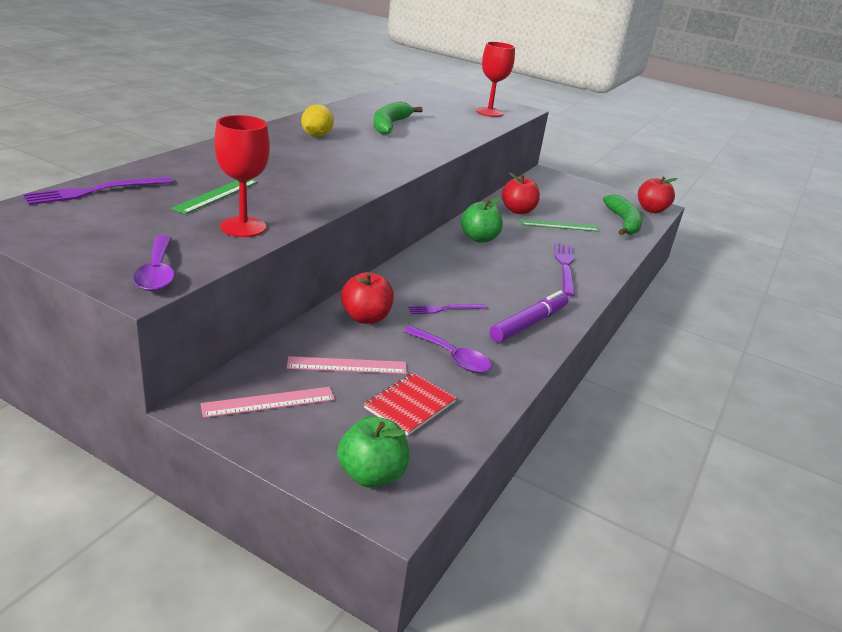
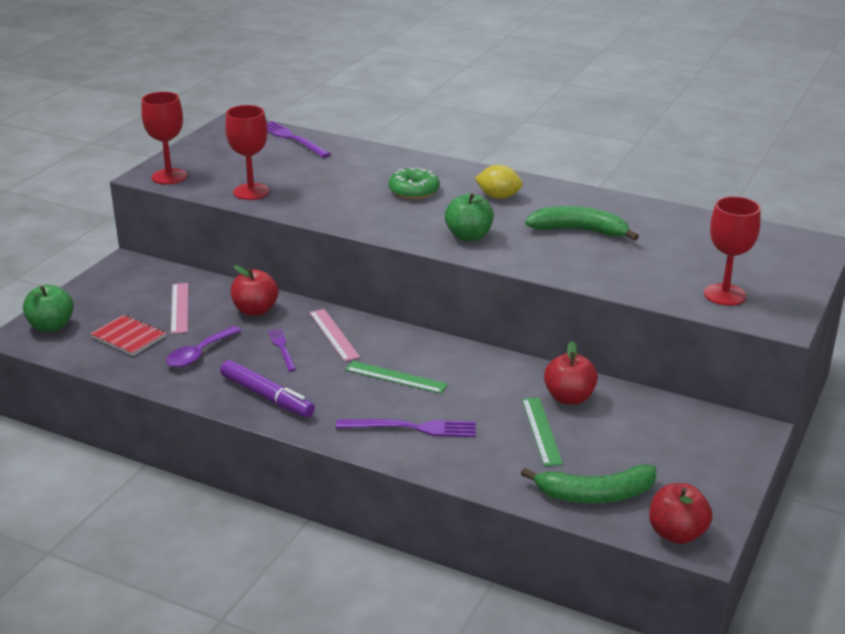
camera: 90 degrees right, 0 degrees up
(157, 272) = (169, 176): purple spoon -> red goblet
(216, 195) = (309, 175): green ruler -> green ruler (395, 377)
(269, 402) = (130, 283): pink ruler -> pink ruler (334, 334)
(287, 159) = (414, 191): none -> green donut
(479, 238) = (459, 367): green apple -> green apple (469, 236)

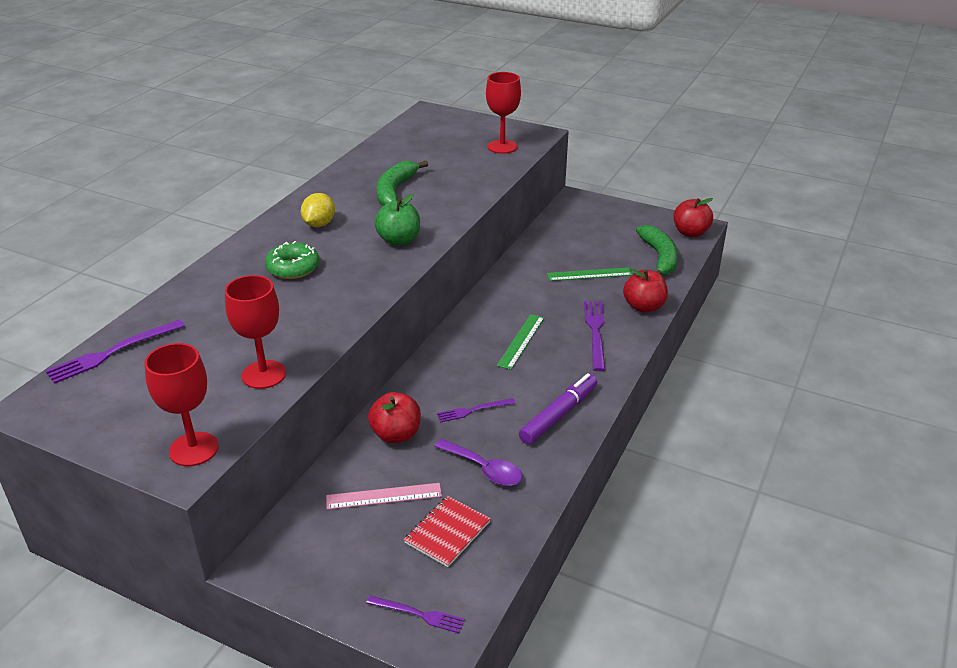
camera: 90 degrees left, 5 degrees up
(51, 326) = (418, 614): green apple -> purple fork
(334, 334) = (448, 378): pink ruler -> none
(569, 398) = (544, 261): red apple -> red apple (644, 307)

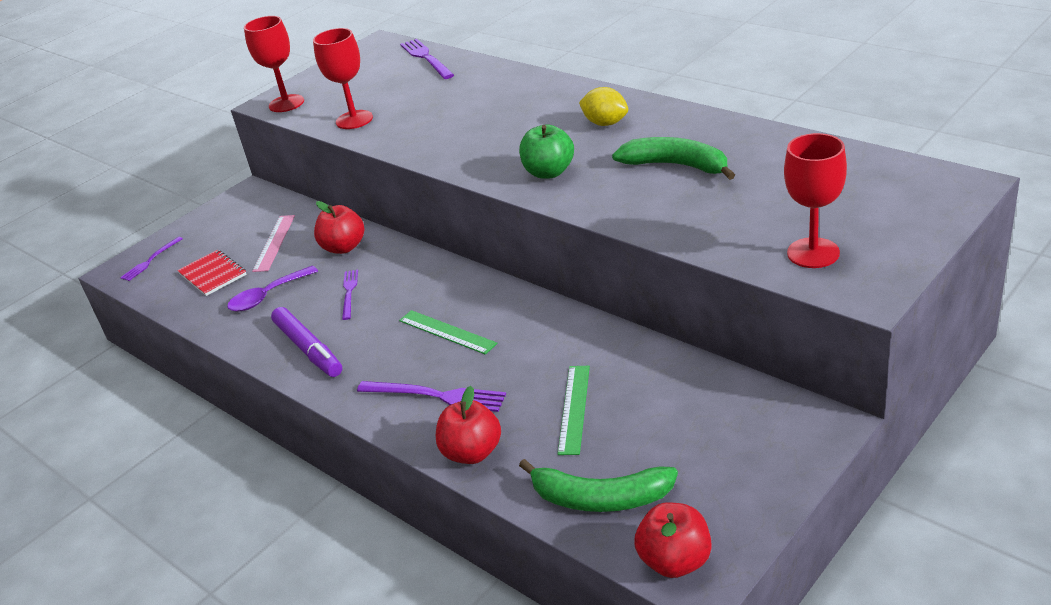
camera: 110 degrees right, 0 degrees up
(293, 268) = (518, 117): green donut -> none

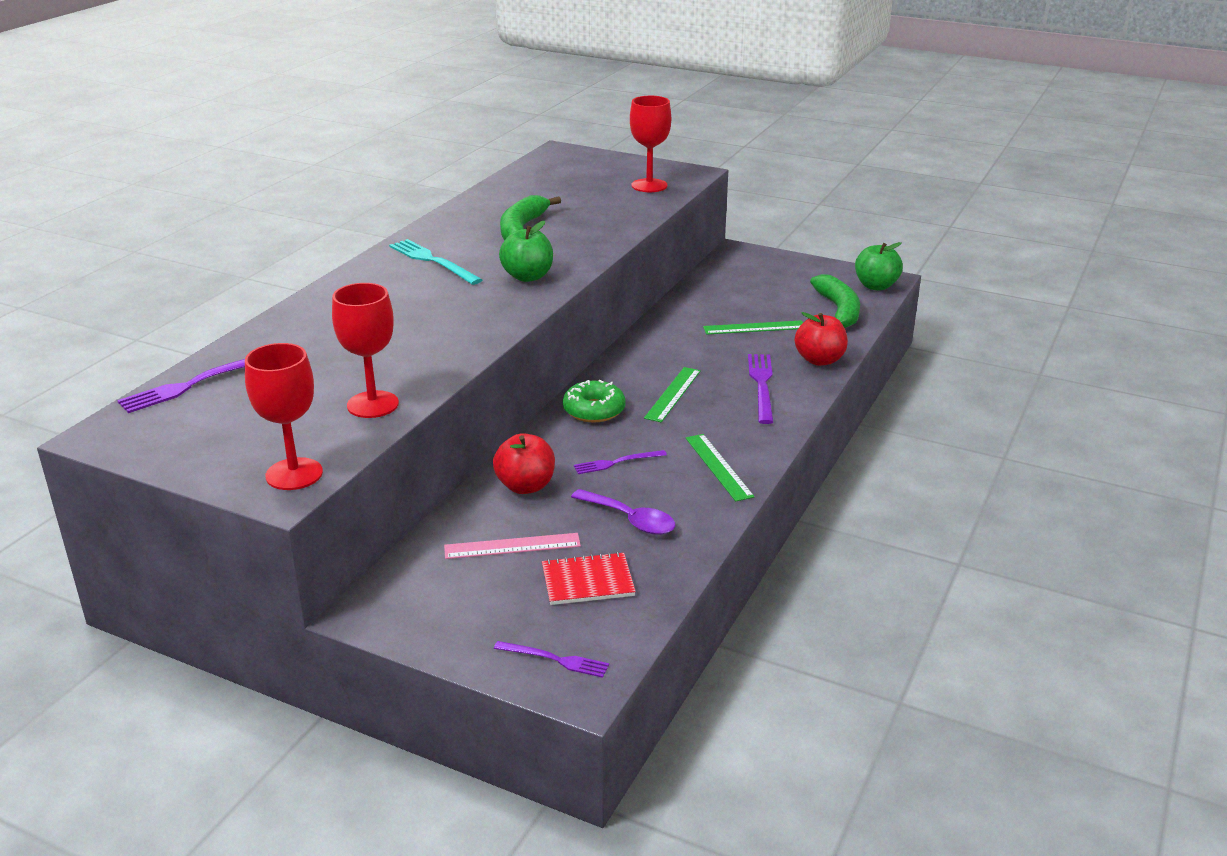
camera: 110 degrees left, 5 degrees down
(213, 274) = (587, 581): red notebook -> red notebook turned 45 degrees clockwise
(308, 349) = (718, 467): purple marker -> green ruler
(440, 283) = (594, 410): none -> green donut
(605, 123) = (433, 261): yellow lemon -> turquoise fork
(675, 561) = (876, 286): red apple -> green apple

